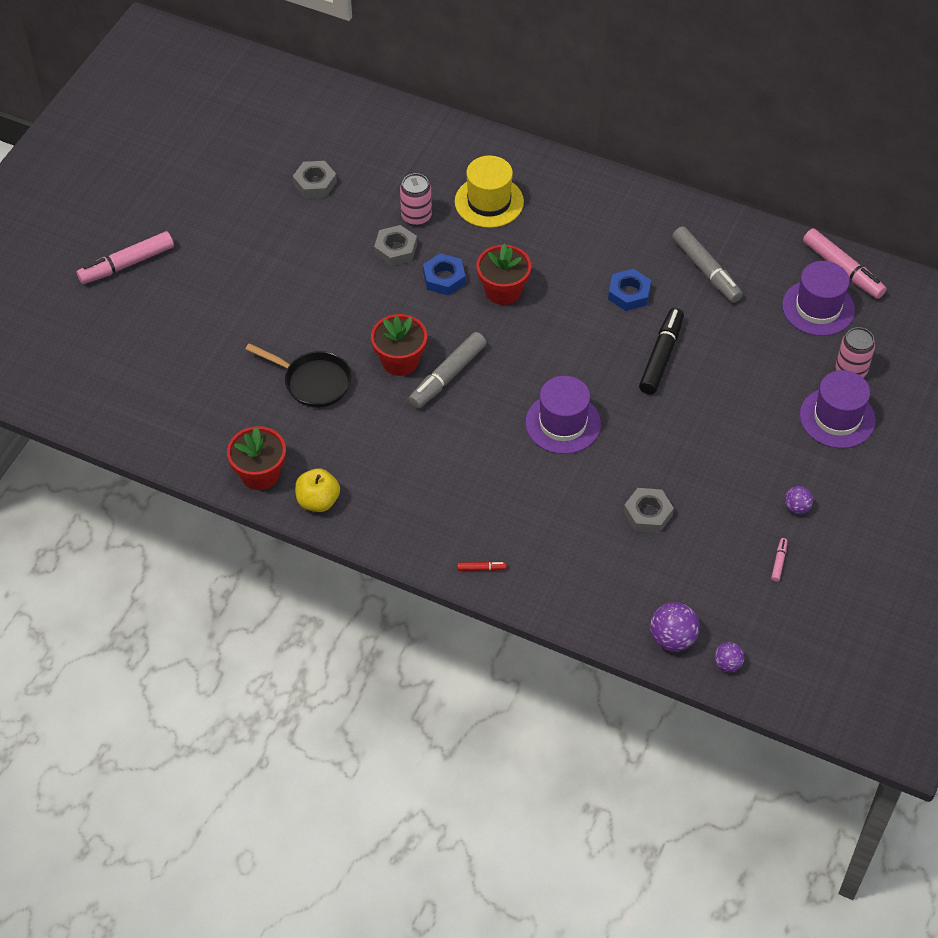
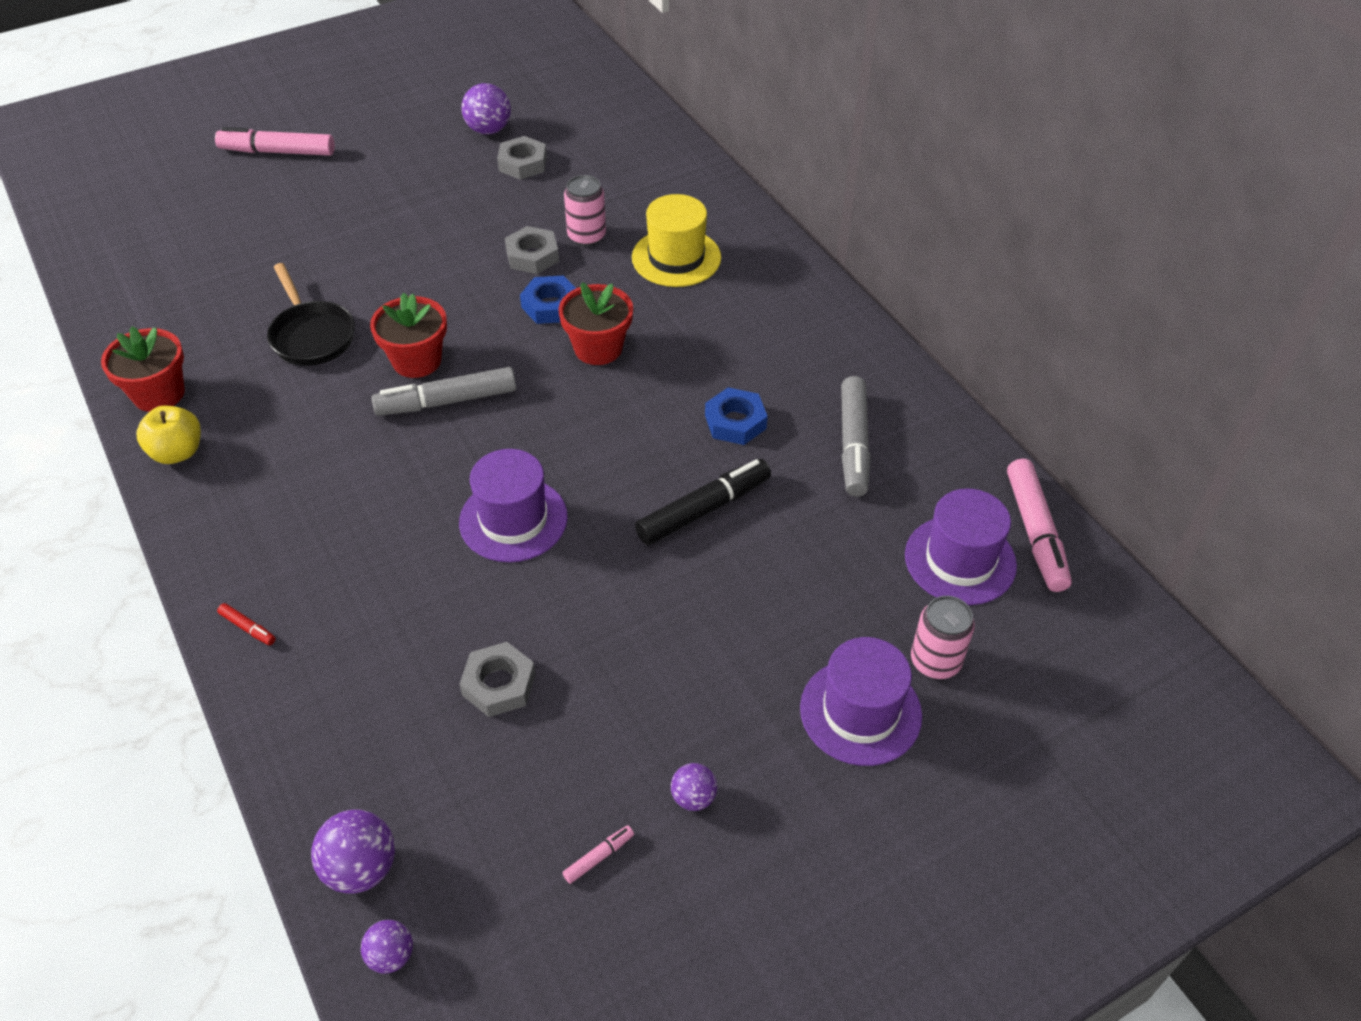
camera: 35 degrees right, 5 degrees down
(262, 168) = (488, 130): none -> purple ball

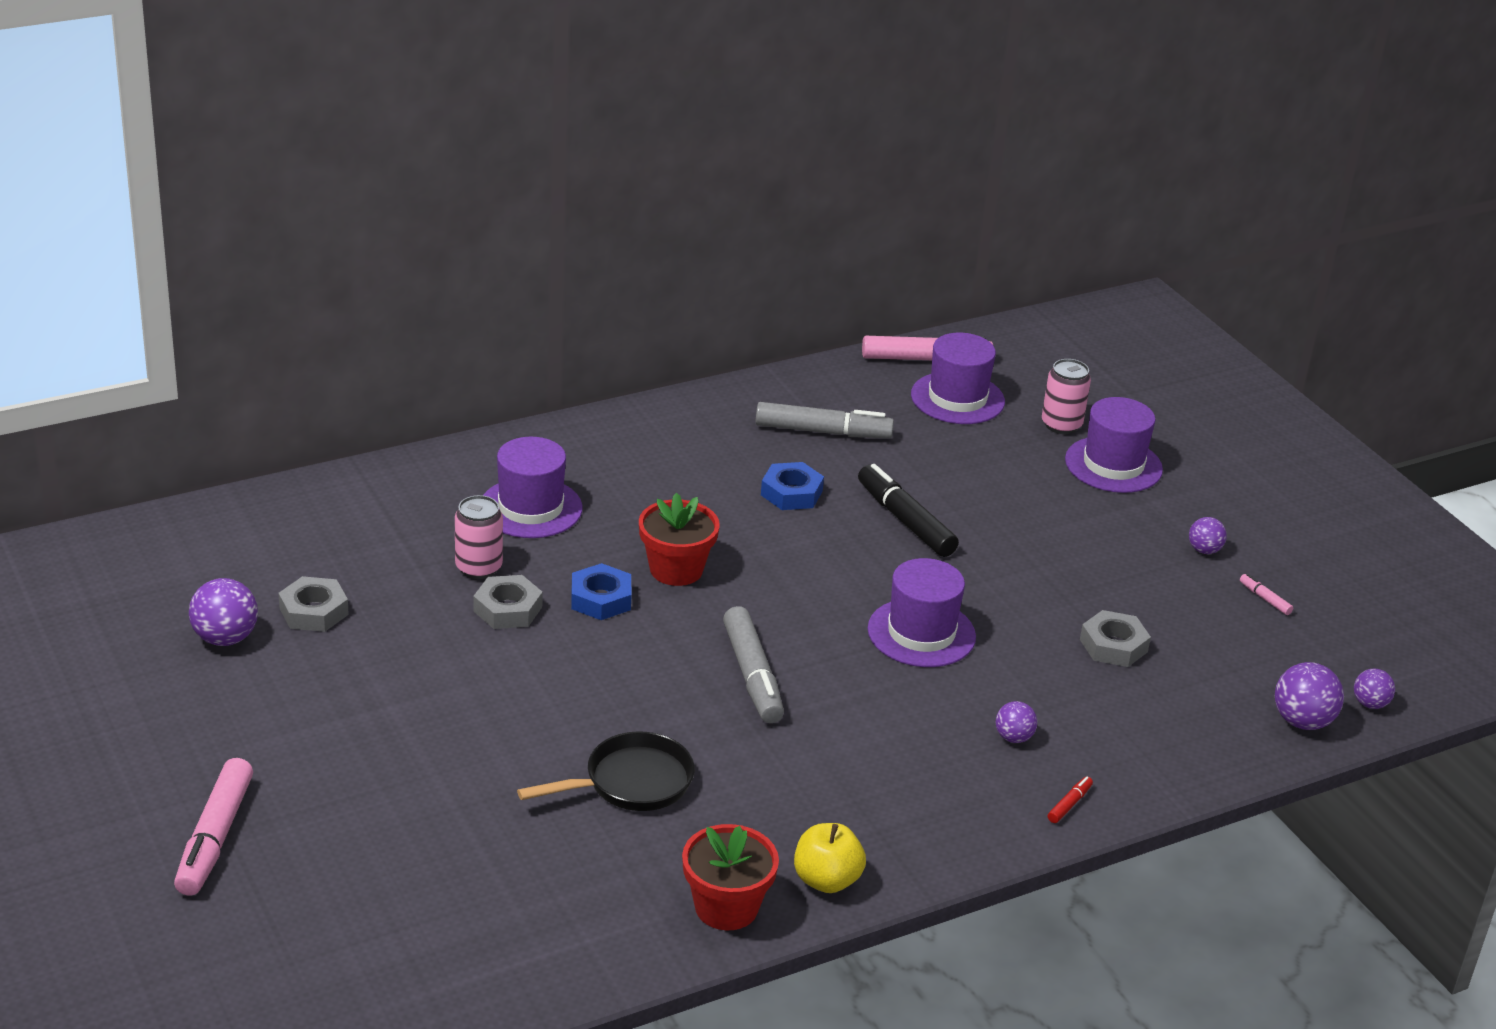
camera: 90 degrees left, 15 degrees down
(350, 587) = (1013, 738): none -> purple ball
(417, 360) = (684, 698): red flower pot -> none
(676, 258) = (530, 508): yellow hat -> purple hat

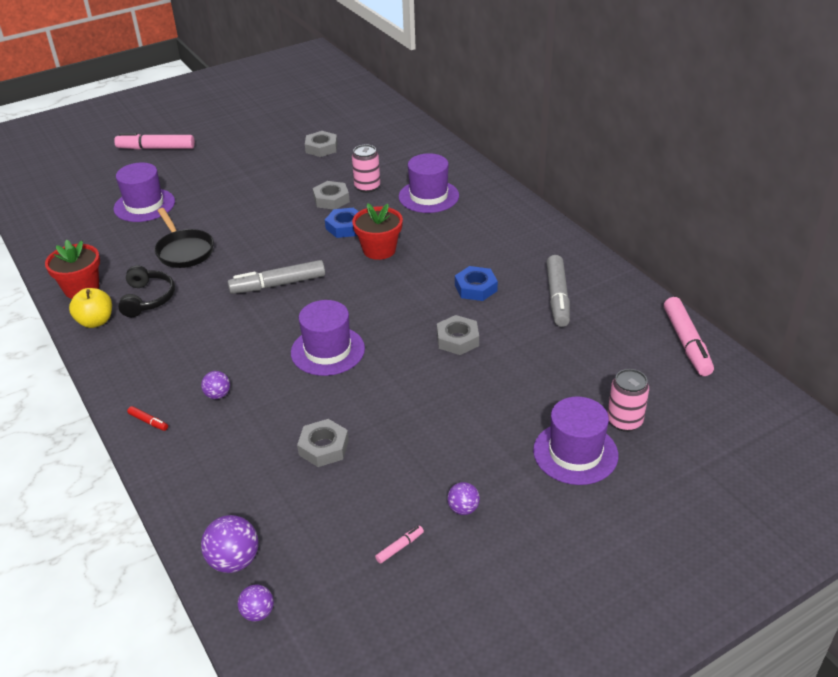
camera: 90 degrees right, 5 degrees up
(225, 638) = (297, 130): purple ball -> none
(770, 821) = (147, 299): none -> black headphones
(905, 521) = (457, 339): black marker -> grey nut
(957, 398) = (636, 361): purple hat -> purple hat (144, 205)

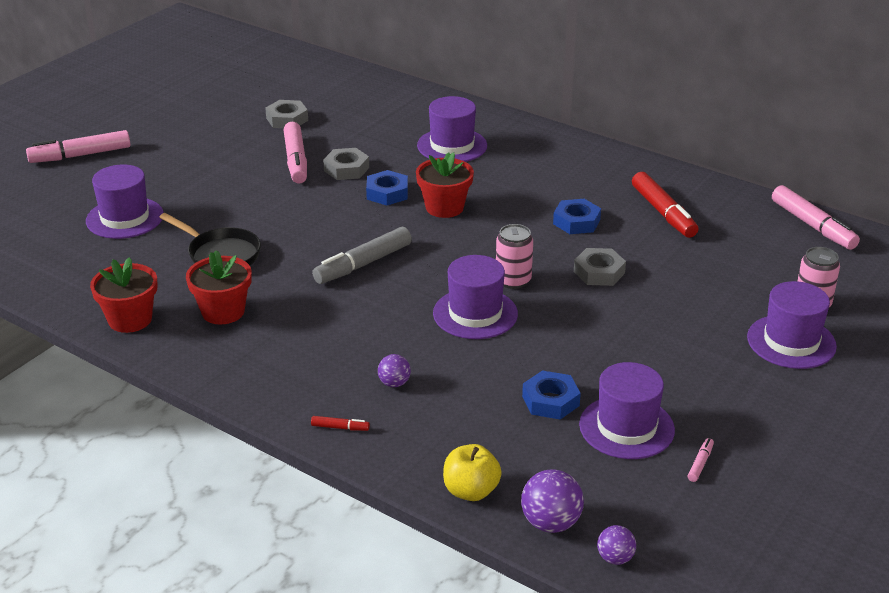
camera: 25 degrees left, 5 degrees down
(95, 321) = (181, 348): yellow apple -> yellow apple (471, 491)
(147, 299) = (223, 311): black headphones -> red flower pot
(300, 184) = (296, 160): none -> pink marker
(324, 447) = (550, 401): grey nut -> blue nut
(365, 492) = (626, 427): none -> purple hat
(367, 187) = (376, 149): pink can -> pink can (513, 280)
(463, 509) = (730, 415): purple ball -> none
(557, 297) = (663, 212): grey marker -> red marker

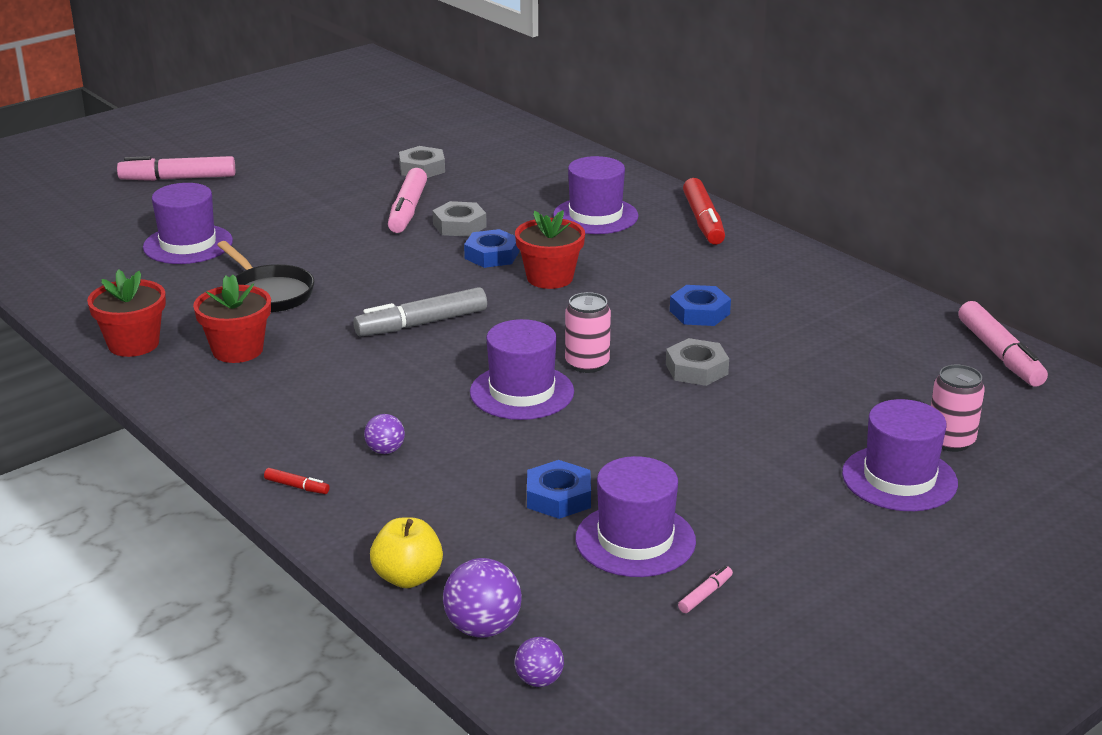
camera: 15 degrees right, 5 degrees down
(663, 212) = (813, 316): red marker -> red marker (703, 221)

